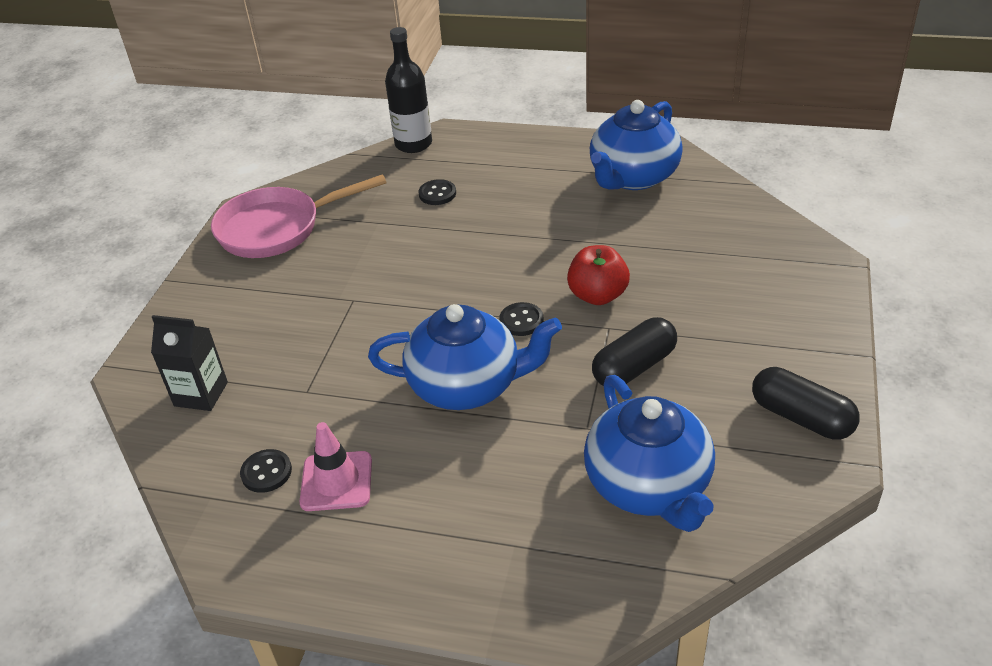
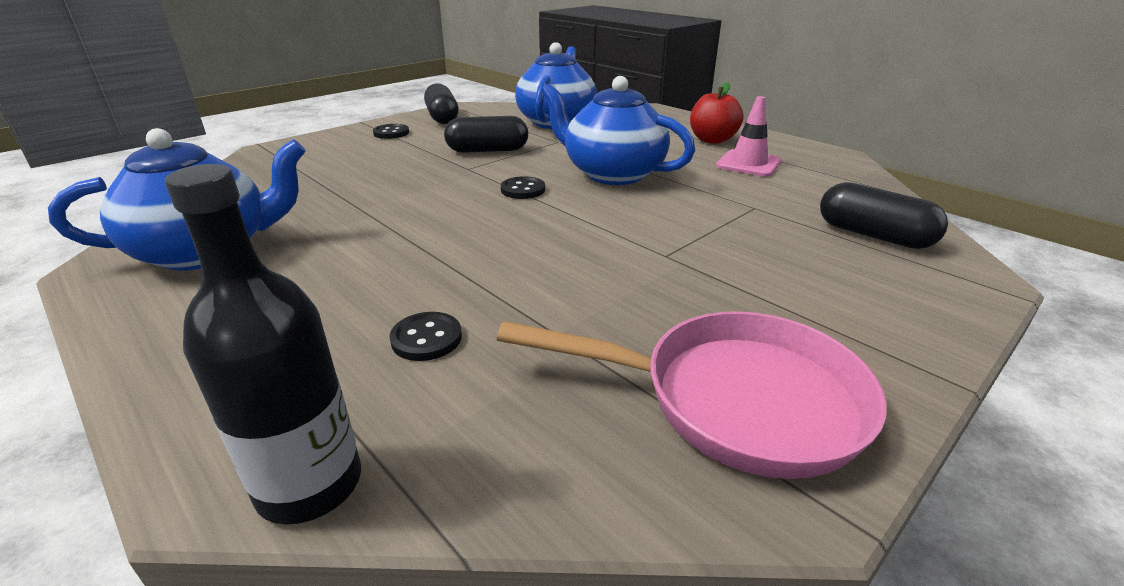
camera: 150 degrees left, 10 degrees down
(201, 394) = (873, 235): black carton -> black capsule
(266, 472) = (805, 179): black button -> black button (391, 133)
(597, 295) = (441, 184): red apple -> red apple (712, 140)

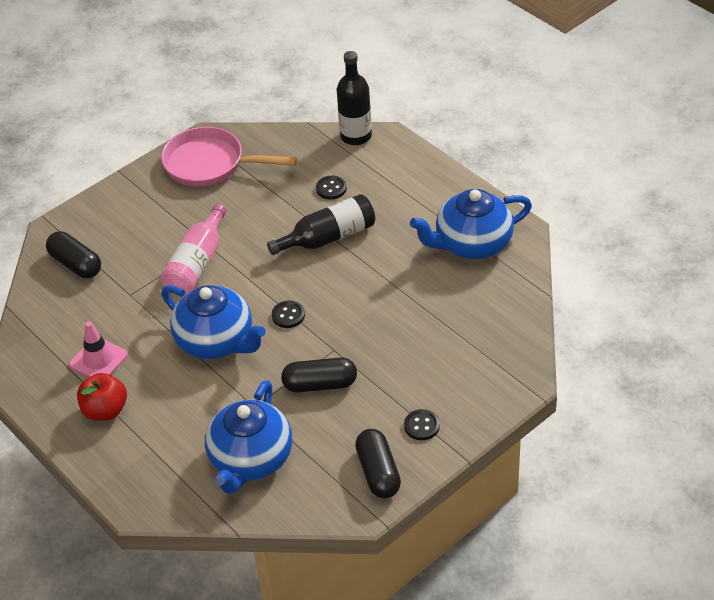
camera: 175 degrees left, 15 degrees up
(451, 261) = (328, 237): none -> black bottle
(672, 234) = (197, 263): none -> pink bottle

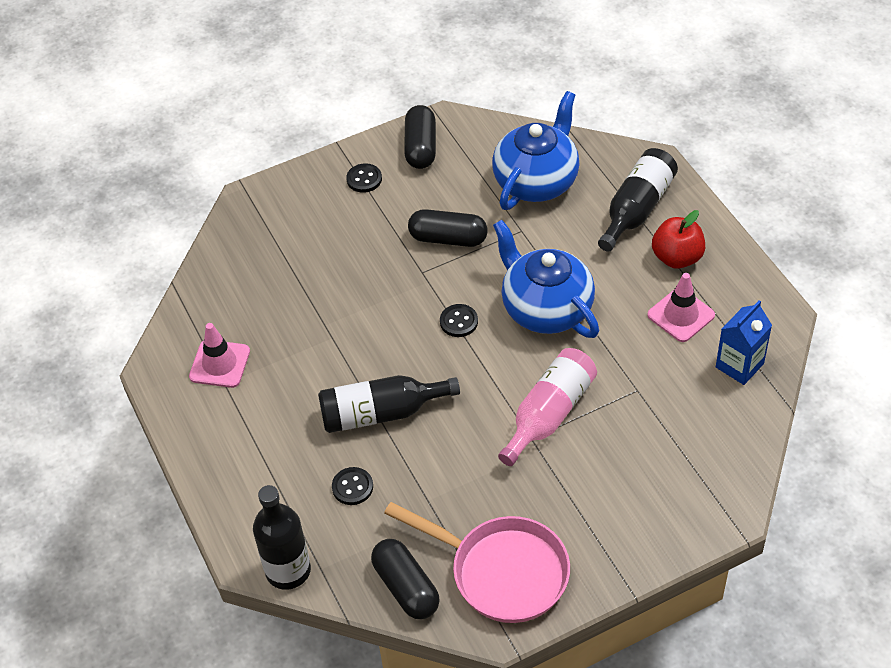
camera: 165 degrees left, 5 degrees up
(47, 329) = (739, 365): none -> blue carton
(76, 264) = (702, 449): black capsule -> black capsule (406, 587)
(147, 450) = (637, 209): none -> black bottle
(472, 244) = (219, 364): blue teapot -> pink traffic cone

